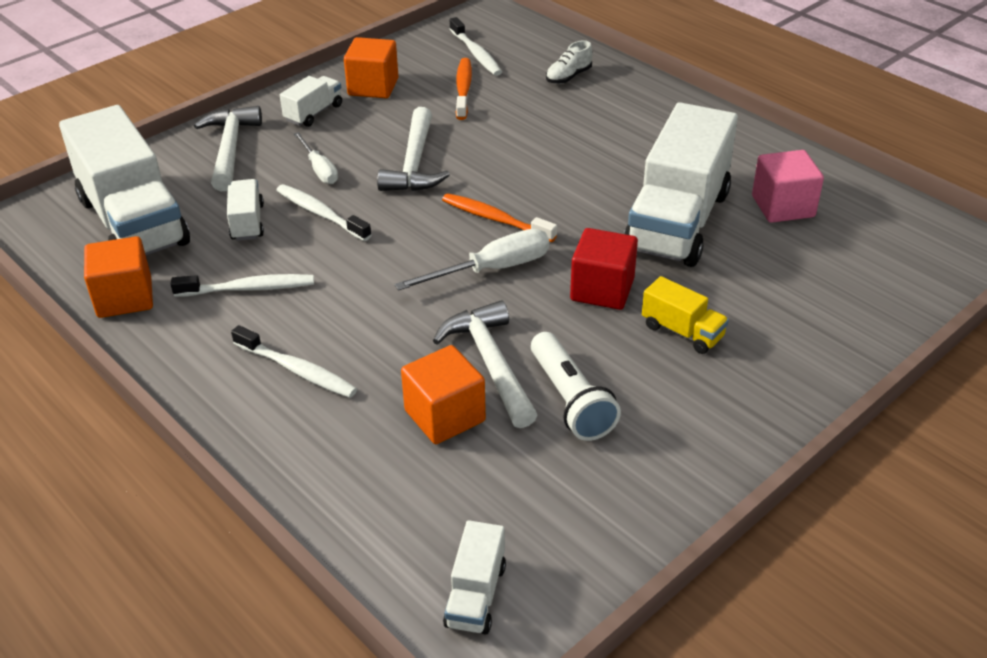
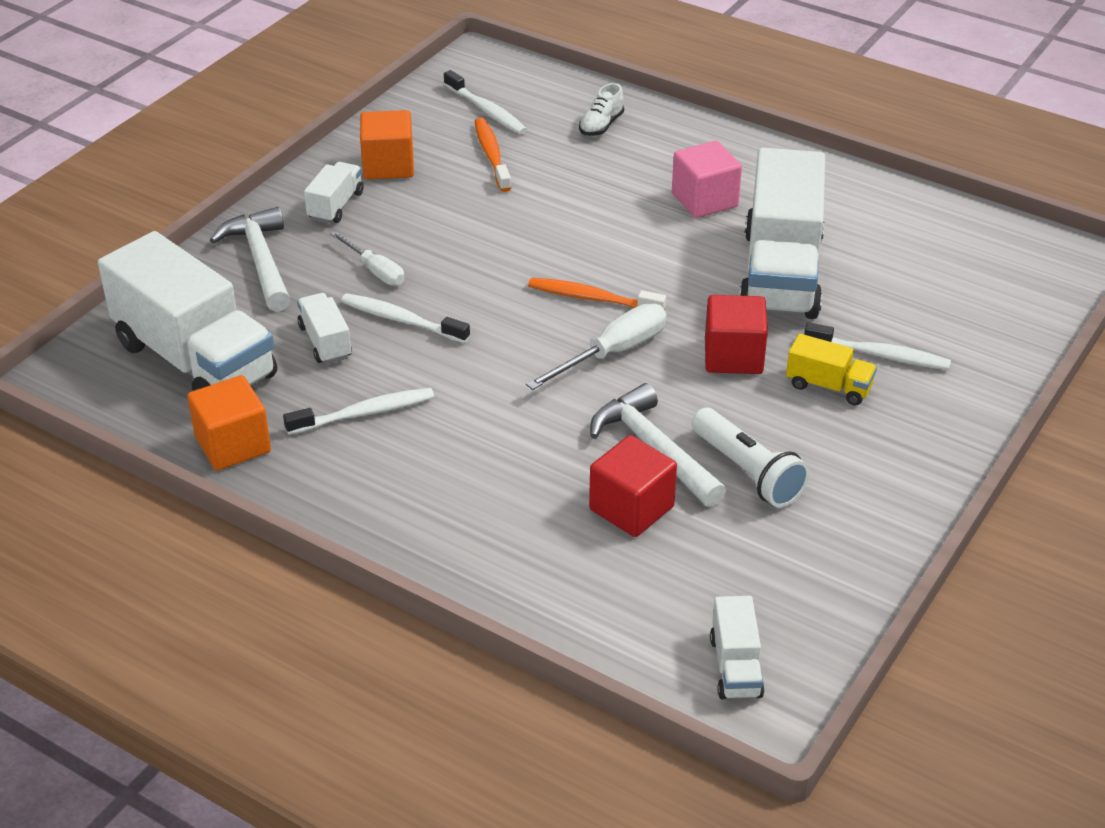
camera: 15 degrees left, 0 degrees up
(297, 370) = (460, 489): white toothbrush -> white toothbrush (880, 355)
(414, 164) = (478, 249): white hammer -> none
(445, 416) = (631, 508): orange cube -> red cube
(783, 206) = (879, 242): pink cube -> pink cube (704, 200)

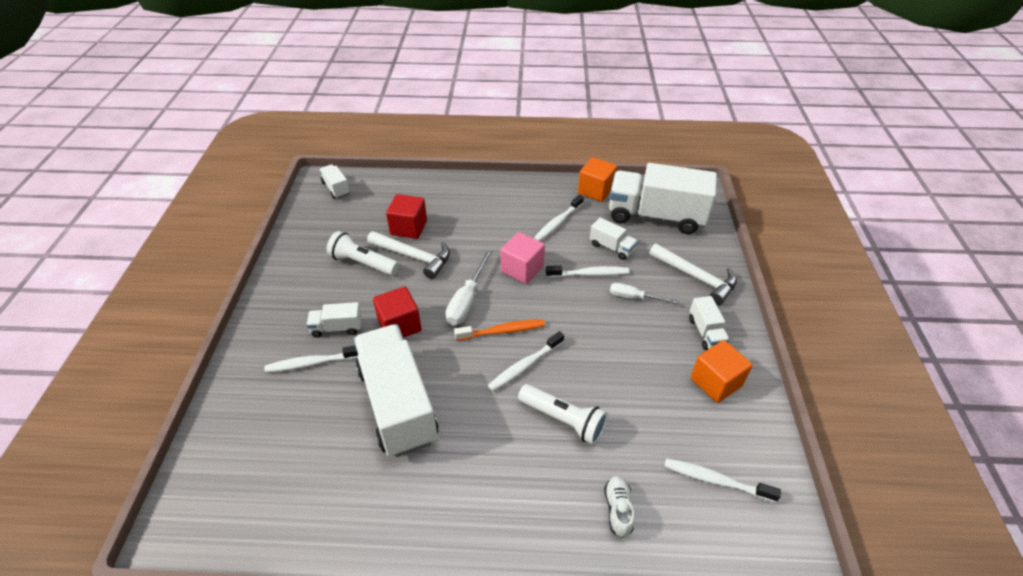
camera: 150 degrees right, 5 degrees up
(491, 155) = (664, 428): orange toothbrush -> none
(593, 196) = (563, 419): none -> white flashlight
(595, 254) = (524, 366): none -> white toothbrush
(704, 200) = (484, 454): pink cube -> pink cube (522, 269)
(828, 386) = (337, 328): yellow truck -> white truck

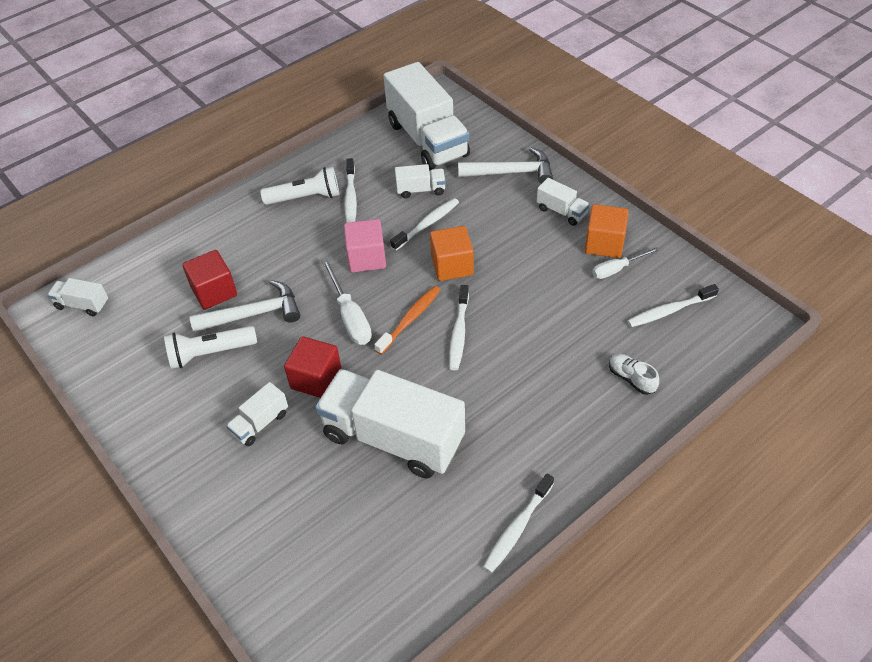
camera: 40 degrees left, 5 degrees up
(312, 363) = (275, 467): white toothbrush -> white toothbrush (517, 528)
(563, 419) = (531, 349): white flashlight -> white flashlight (305, 197)
(595, 191) = (351, 147): orange cube -> orange cube (452, 266)
(634, 297) = (482, 220): white screwdriver -> white screwdriver (617, 269)
(656, 216) = (427, 139): white truck -> white truck turned 90 degrees counterclockwise

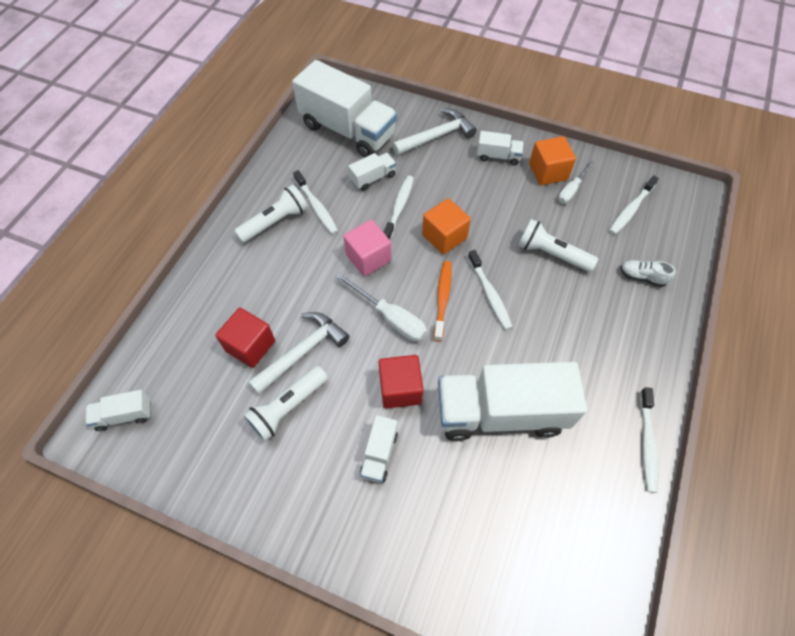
camera: 30 degrees left, 10 degrees up
(549, 321) = (552, 254): none -> white flashlight

